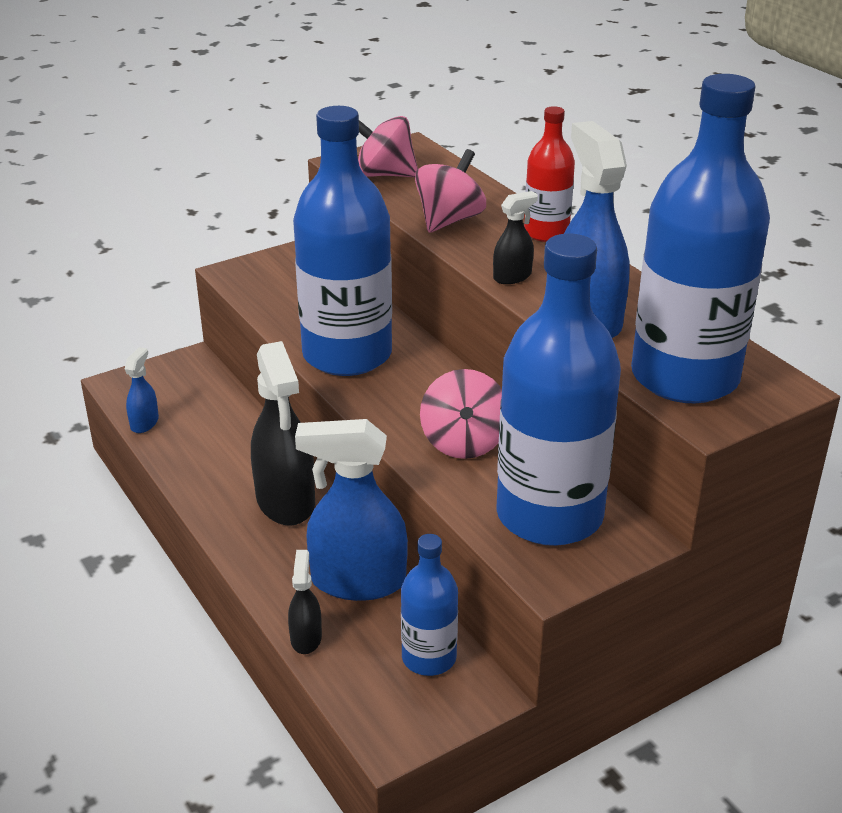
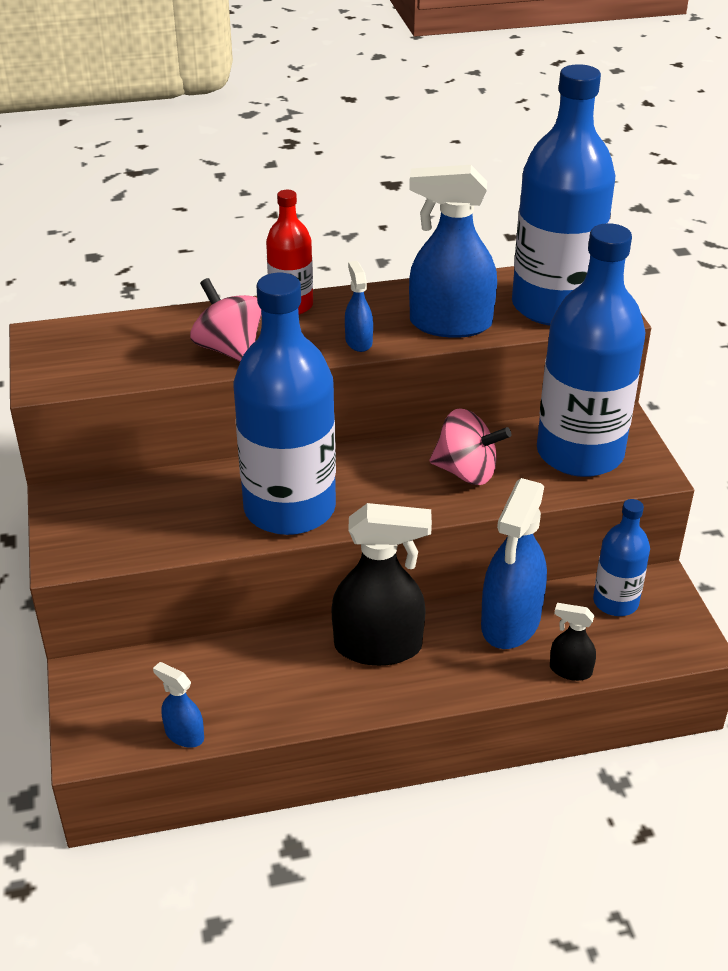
camera: 70 degrees left, 5 degrees up
(384, 174) = (98, 365): pink spinning top -> none
(512, 276) = (358, 341): black spray bottle -> blue spray bottle

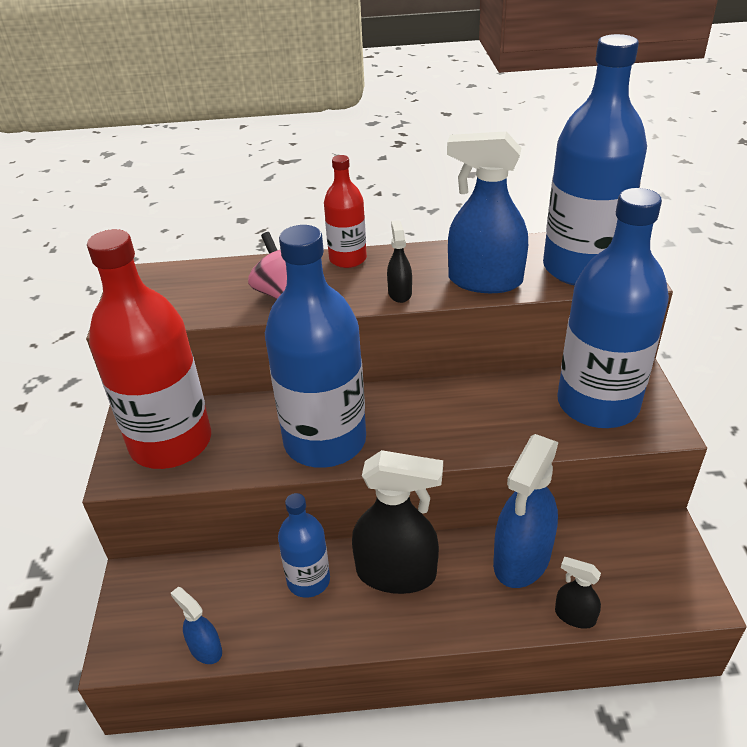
camera: 10 degrees right, 0 degrees up
(114, 521) = (171, 442): none -> red bottle
(358, 341) = (399, 293): blue spray bottle -> black spray bottle
(466, 472) = (490, 416): pink spinning top -> none
(615, 602) = (623, 546): blue bottle -> blue bottle (308, 580)

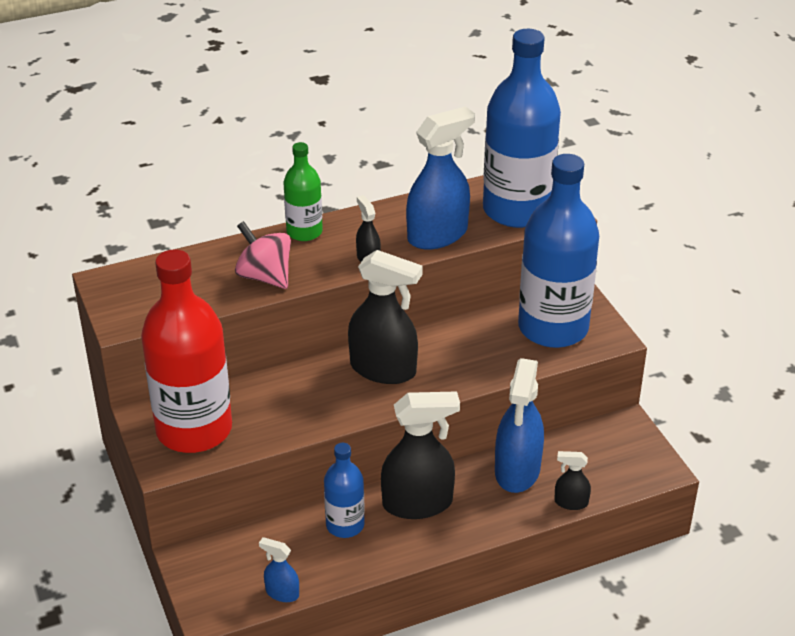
camera: 20 degrees left, 0 degrees up
(325, 441) = (333, 401): blue bottle -> none
(348, 259) = (304, 232): red bottle -> green bottle
(393, 416) = (383, 369): none -> black spray bottle
(484, 281) = (438, 235): blue spray bottle -> blue spray bottle turned 150 degrees clockwise

